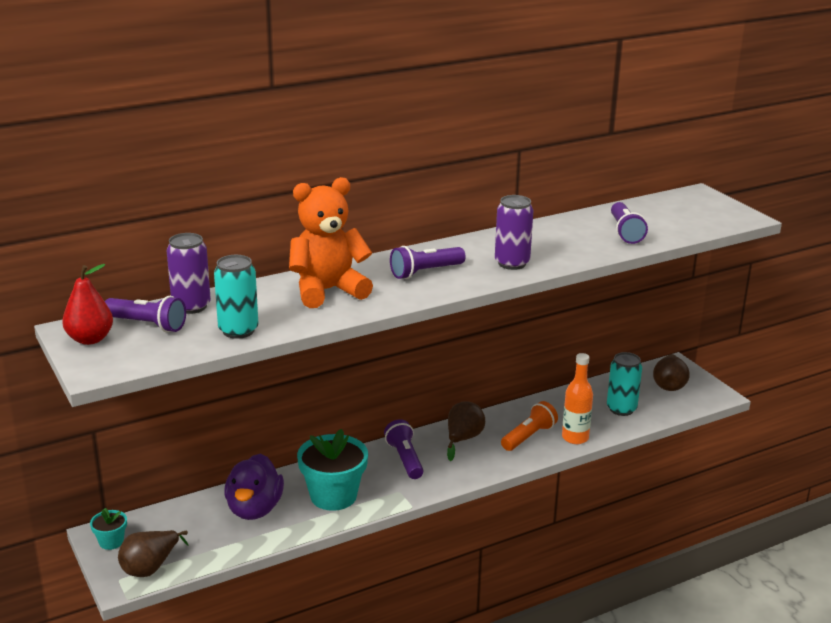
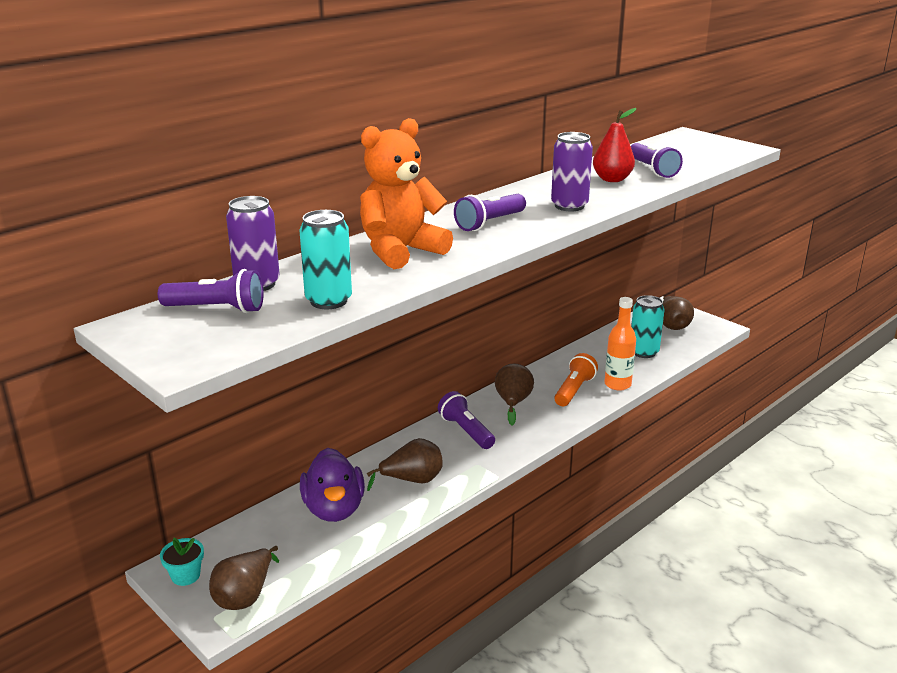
camera: 15 degrees left, 0 degrees up
(90, 339) = (155, 333): red pear -> red pear (612, 179)
(333, 496) = (412, 480): turquoise flower pot -> brown pear

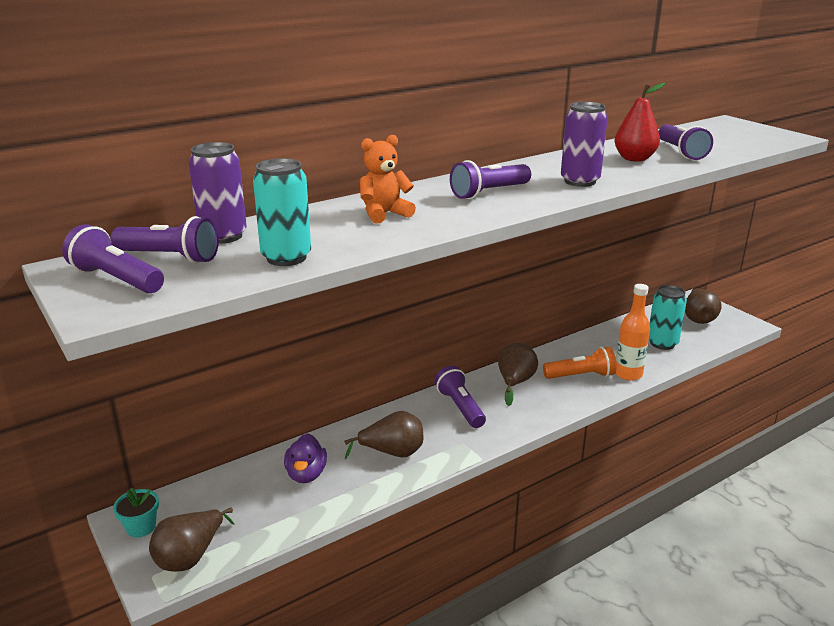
camera: 10 degrees right, 0 degrees up
(177, 334) = (116, 279): none -> purple flashlight
(334, 509) = (306, 474): purple duck -> purple duck, size x0.65
(400, 251) = (384, 214): orange teddy bear -> orange teddy bear, size x0.57
(574, 390) = (581, 376): orange flashlight -> orange flashlight turned 45 degrees clockwise

